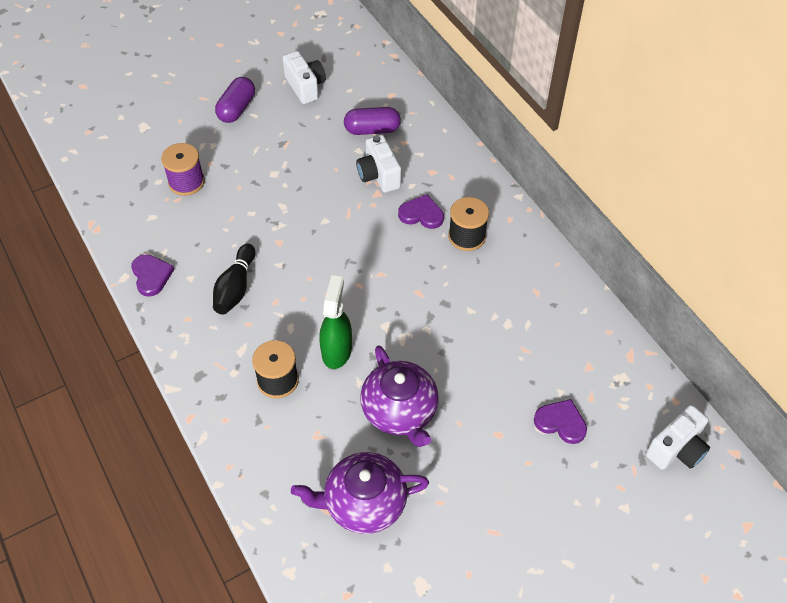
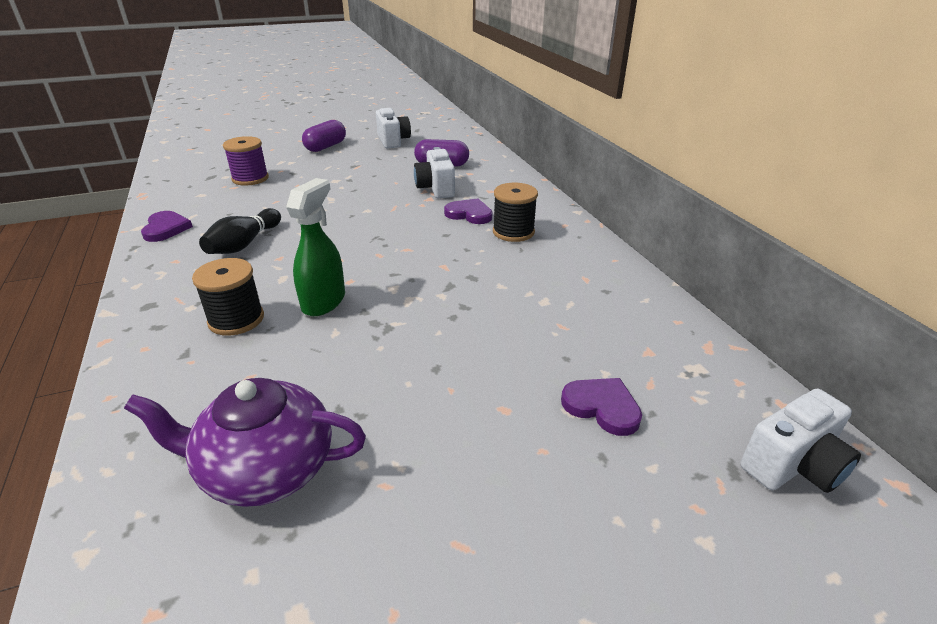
camera: 10 degrees right, 20 degrees down
(400, 411) = (374, 366): purple teapot -> none

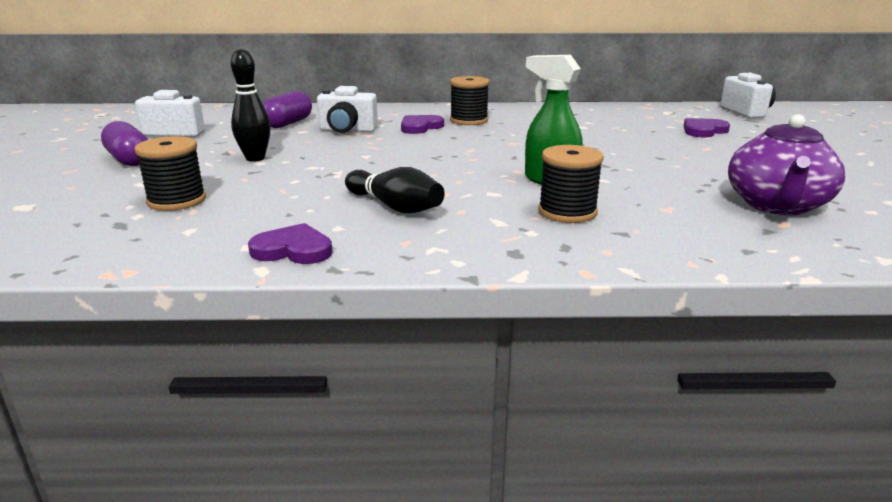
camera: 70 degrees left, 10 degrees down
(250, 178) = (177, 201): purple spool -> black spool
(343, 177) = (255, 158): none -> black bowling pin

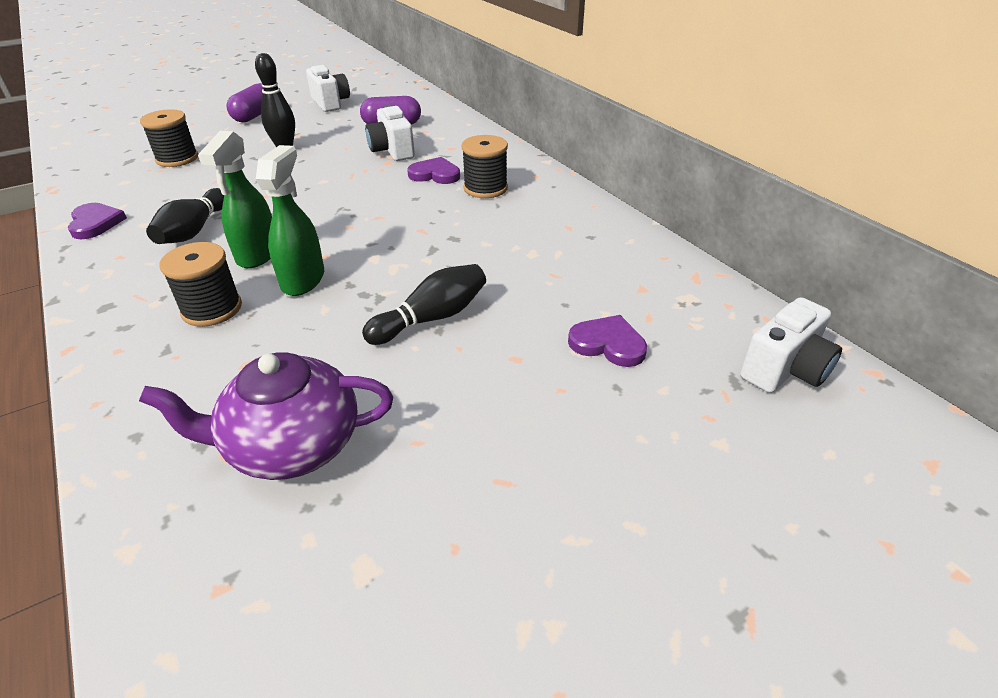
camera: 60 degrees right, 15 degrees up
(484, 189) = (257, 255): none -> green spray bottle
(644, 157) = (431, 318): none -> black bowling pin

